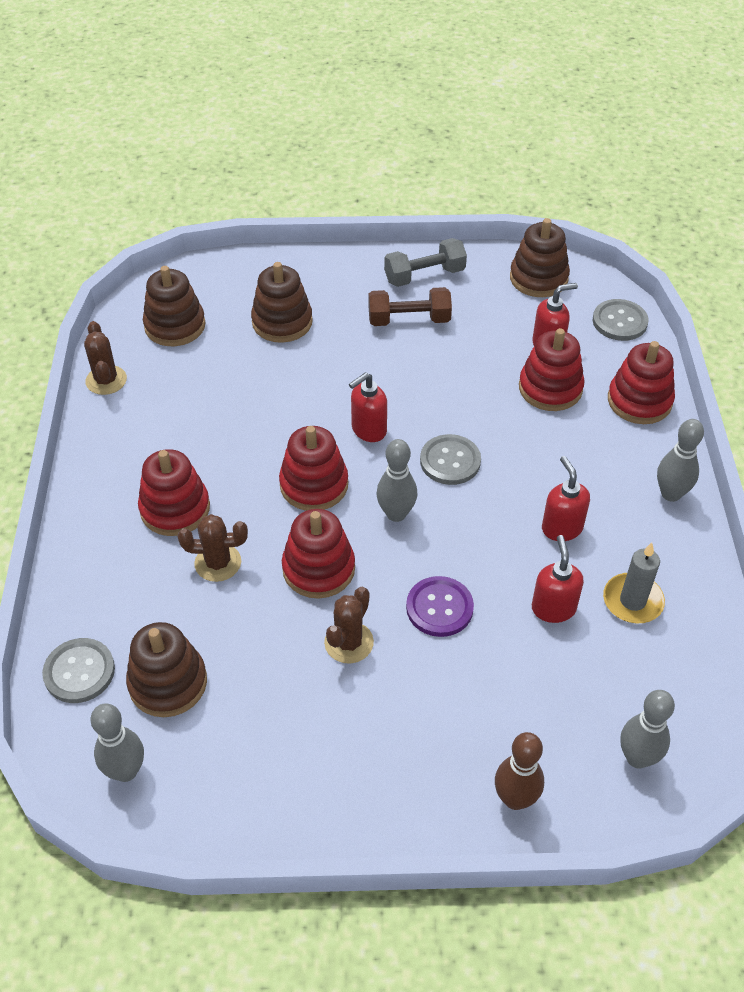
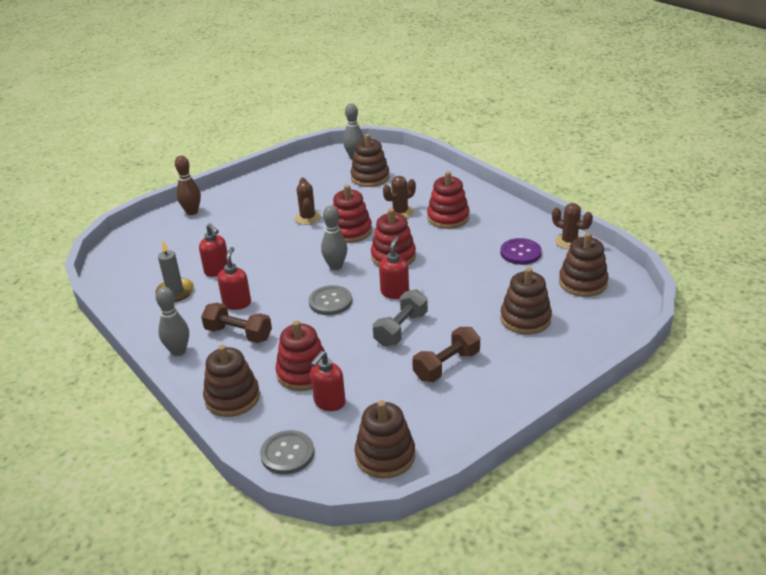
camera: 145 degrees right, 15 degrees down
(79, 672) = (409, 165): grey button -> none
(424, 275) = (475, 405): grey dumbbell -> grey dumbbell (401, 329)
(439, 608) = (276, 245): purple button -> purple button (520, 253)
(561, 528) = (237, 303): red soap dispenser -> red soap dispenser turned 120 degrees counterclockwise
(587, 478) = (238, 334): none -> brown dumbbell
(637, 758) = (143, 243): grey bowling pin -> none
(639, 401) = (232, 398): red stacking toy -> brown stacking toy

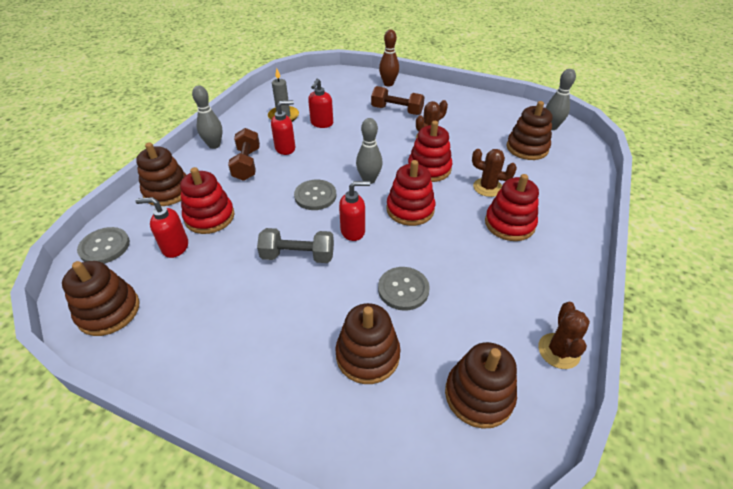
camera: 60 degrees right, 10 degrees up
(446, 365) = (254, 311): brown dumbbell -> brown dumbbell (397, 110)
(476, 286) = (403, 289): none -> grey button
(520, 253) = (494, 308): purple button -> none

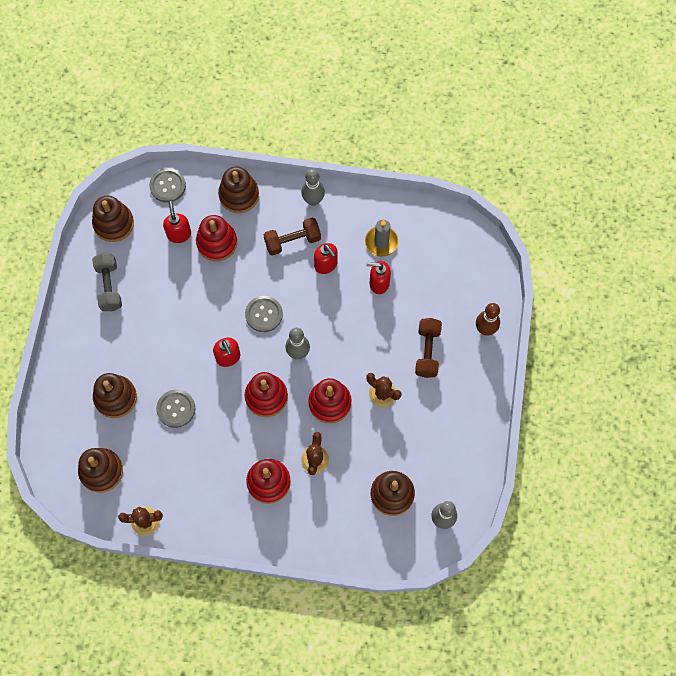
camera: 75 degrees right, 25 degrees up
(298, 256) = (191, 324): grey dumbbell -> grey dumbbell (109, 286)

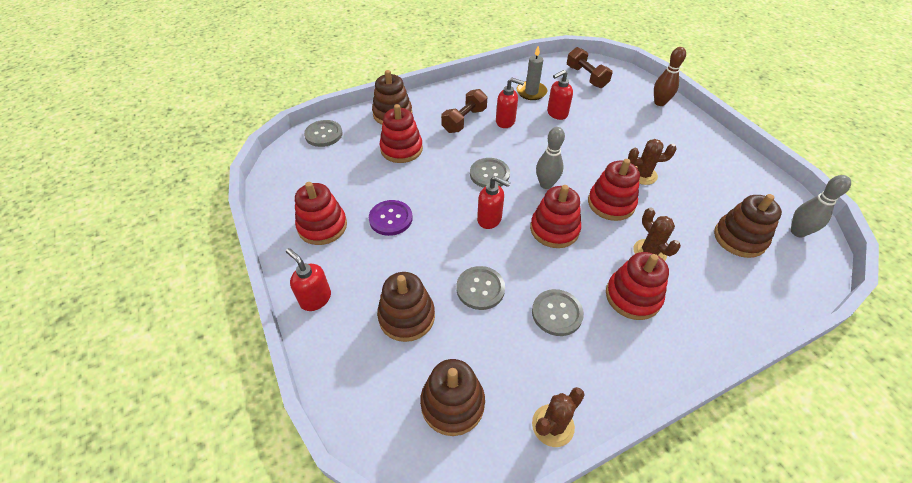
camera: 35 degrees left, 20 degrees down
(109, 286) = (322, 226): grey dumbbell -> red stacking toy
(113, 224) = (290, 180): brown stacking toy -> none
(160, 310) = (390, 219): none -> purple button
(179, 234) = (361, 159): red soap dispenser -> red soap dispenser (315, 299)
(209, 459) = (557, 313): none -> grey button
(313, 200) = (455, 93): grey bowling pin -> none
(427, 351) = (639, 133): brown dumbbell -> brown dumbbell (586, 77)

